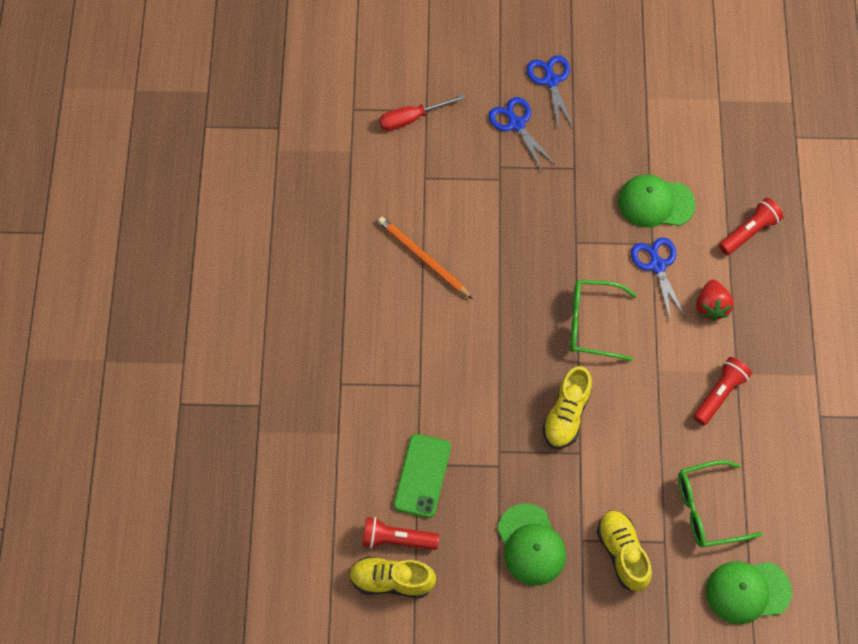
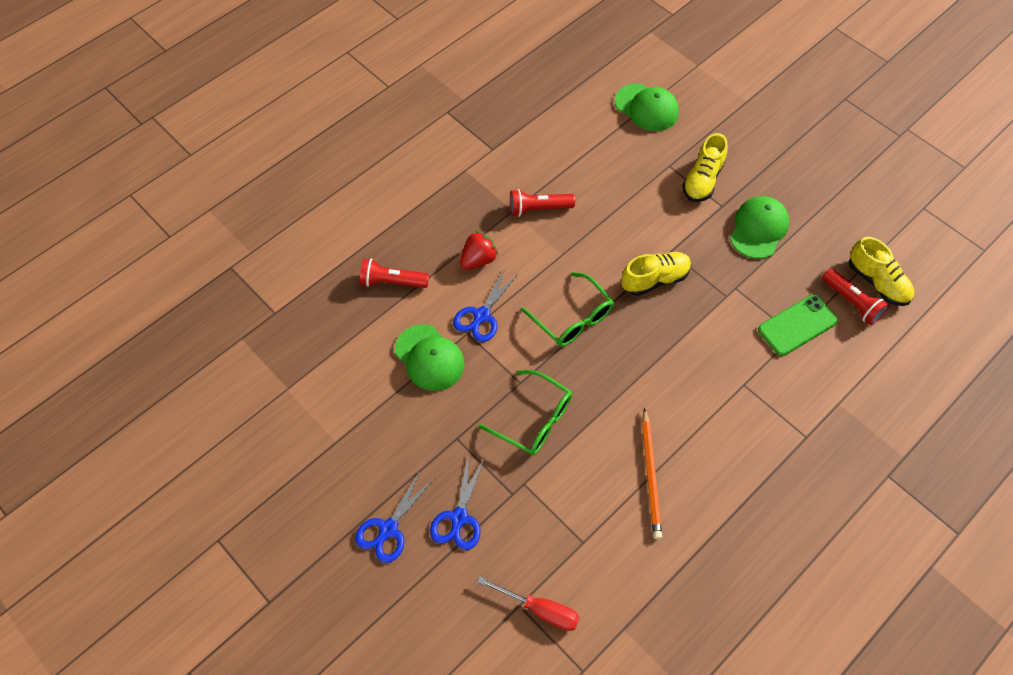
camera: 135 degrees left, 5 degrees down
(707, 509) = (622, 160): green glasses -> green glasses (534, 420)

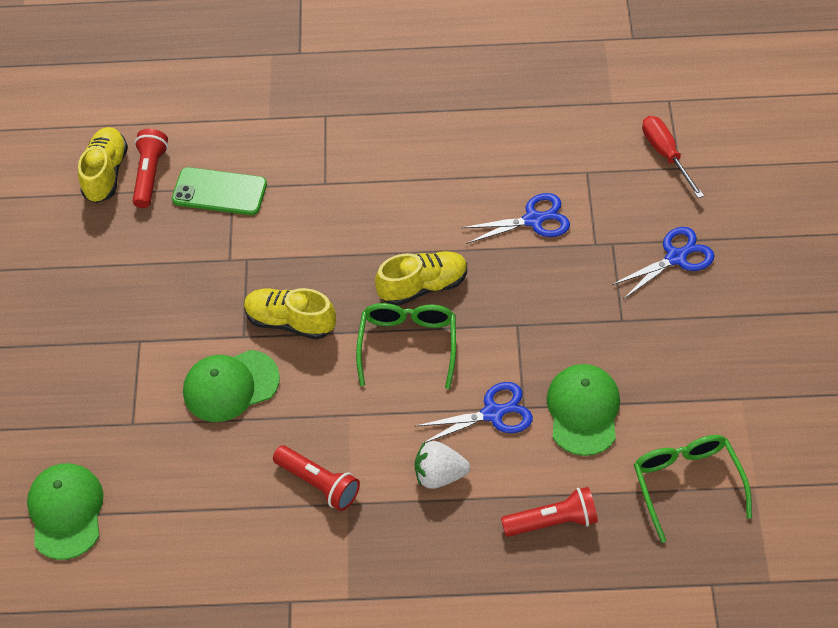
camera: 135 degrees left, 5 degrees down
(388, 529) = (746, 291): blue scissors -> blue scissors (533, 220)
(392, 281) = (552, 521): red flashlight -> red flashlight turned 60 degrees counterclockwise
(478, 260) = (439, 475): red strawberry -> white strawberry
(534, 420) = (536, 285): green glasses -> green glasses (686, 483)
(650, 475) = (481, 176): orange pencil -> none
(702, 180) = (121, 381): yellow shoe -> yellow shoe (423, 286)
(758, 229) = (136, 293): green cap -> green cap (230, 386)

